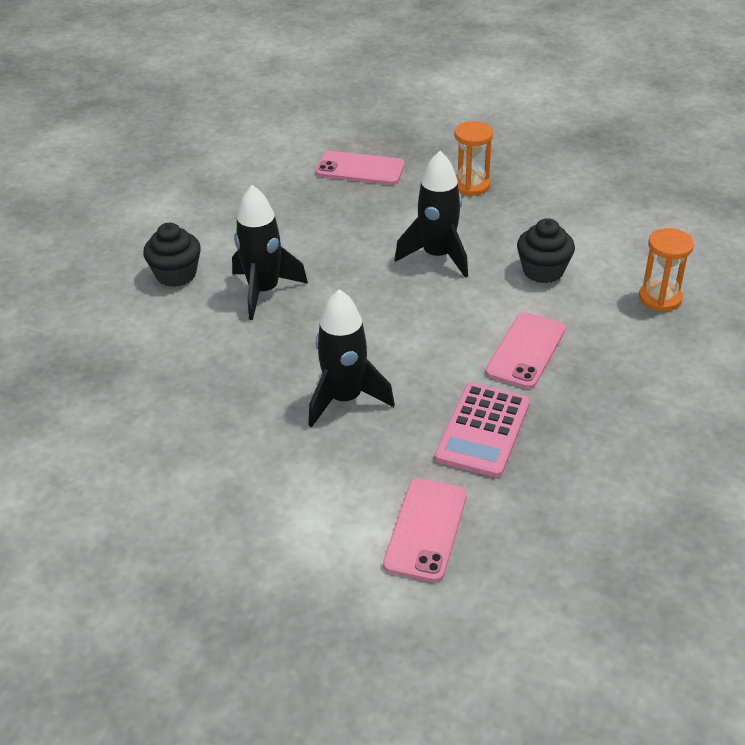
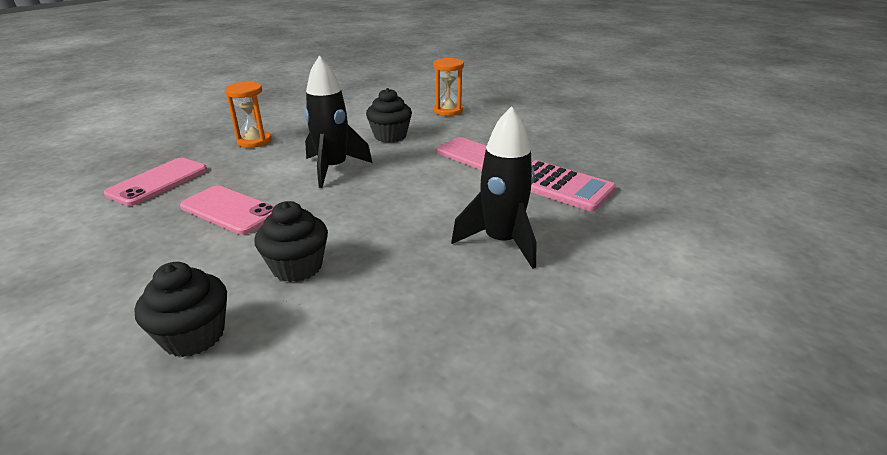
camera: 75 degrees left, 10 degrees down
(264, 291) = (297, 267): black rocket -> black cupcake
(426, 529) = (674, 228): pink phone -> pink phone (230, 210)

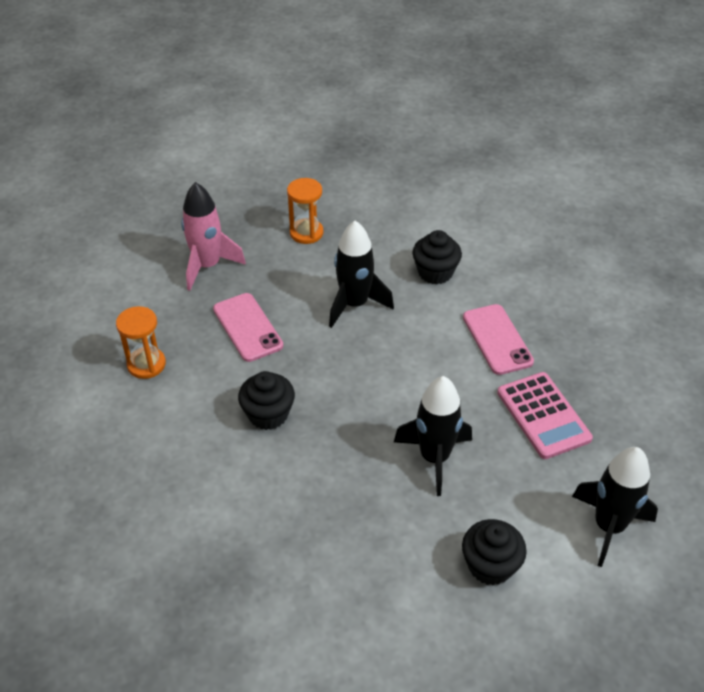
camera: 30 degrees right, 15 degrees up
(158, 182) = (208, 266): pink phone -> pink rocket
(194, 335) = (179, 447): black cupcake -> black cupcake (490, 565)
(448, 111) = (525, 248): orange hourglass -> orange hourglass (146, 364)
(695, 235) = (609, 526): none -> black rocket

